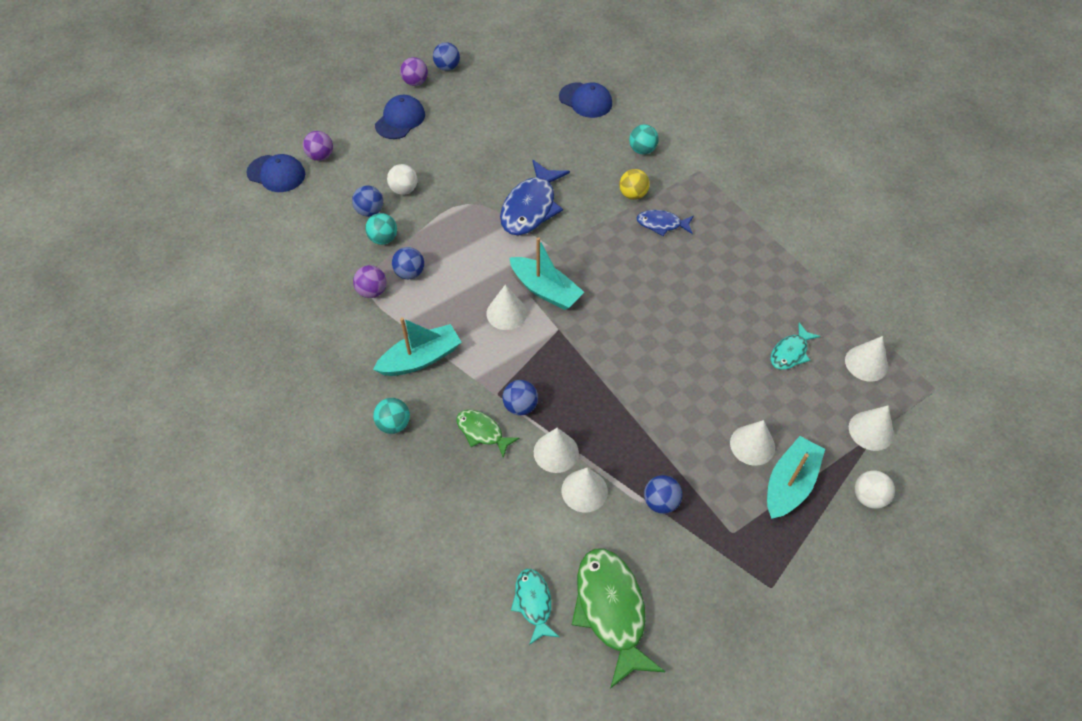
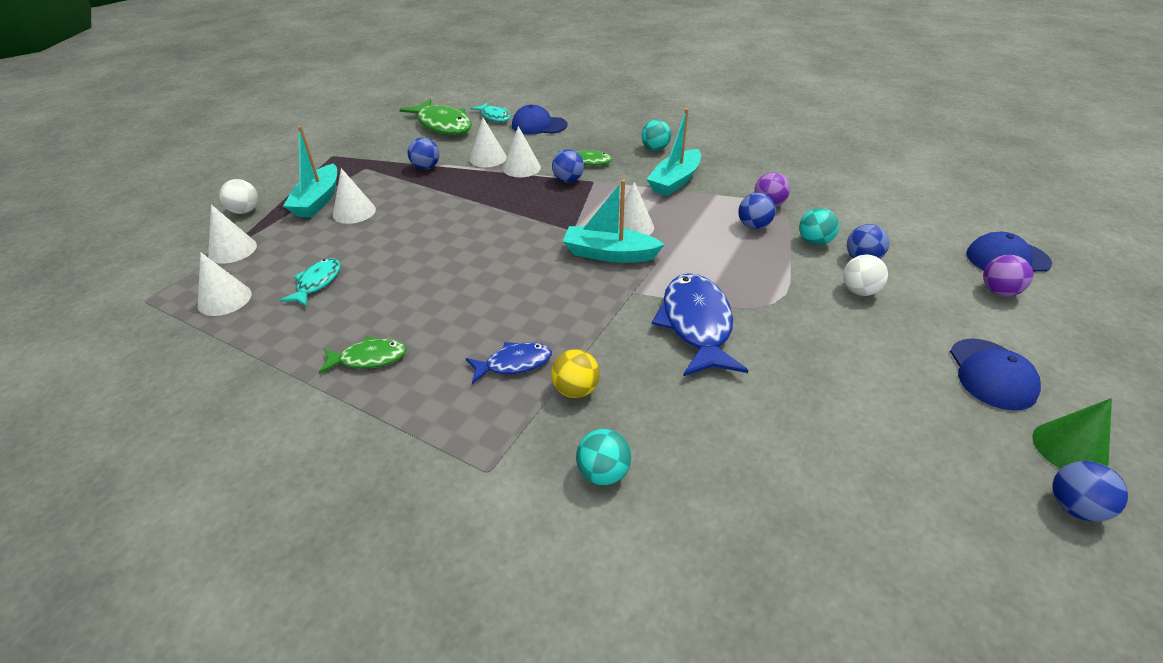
camera: 155 degrees right, 15 degrees down
(415, 82) = (1069, 448): purple ball -> green cone
(585, 100) = (773, 543): blue cap -> blue cap (539, 125)
(755, 263) = (369, 358): none -> green fish

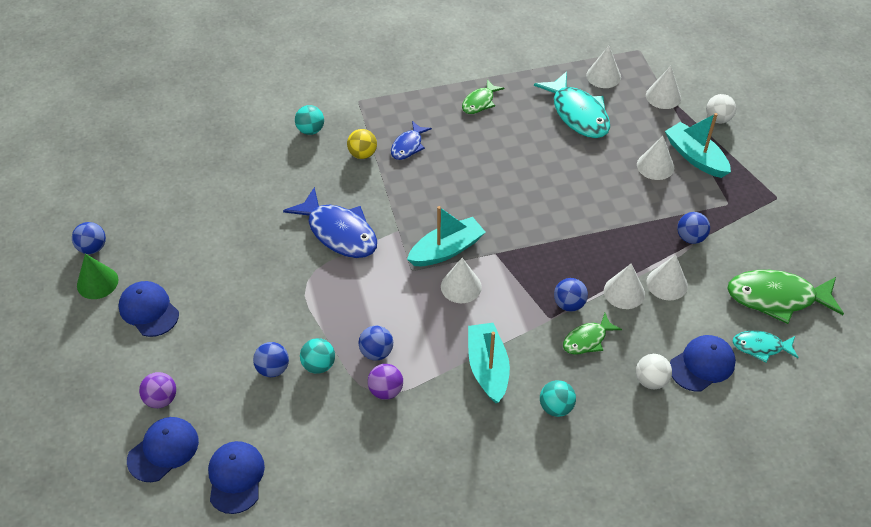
camera: 135 degrees right, 10 degrees up
(317, 283) = (578, 114): turquoise fish -> turquoise fish, size x1.81
(859, 291) = (258, 331): white ball -> white ball (650, 380)
(939, 218) = (236, 477): none -> blue cap

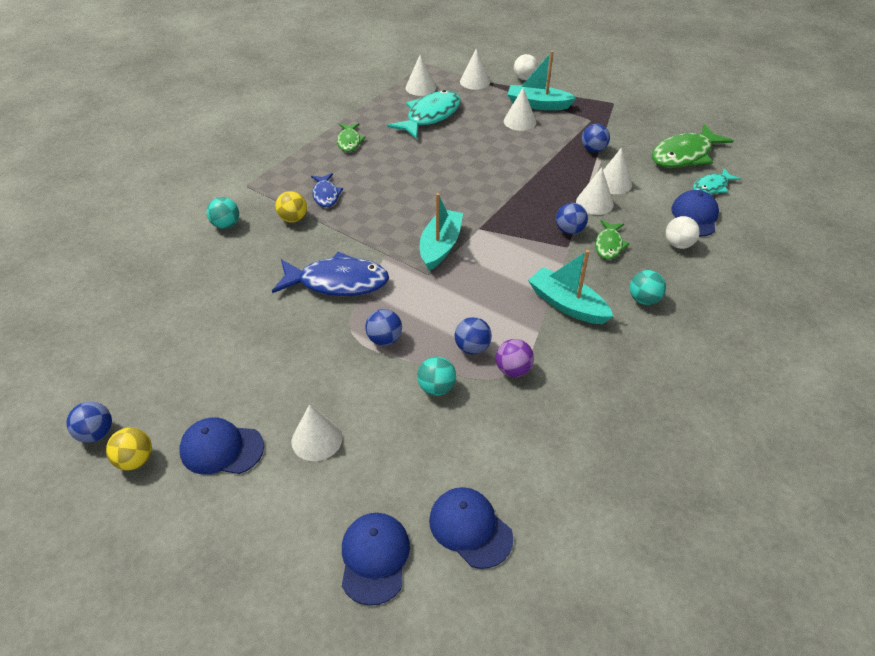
camera: 40 degrees left, 5 degrees down
(97, 282) = (135, 460): green cone -> yellow ball
(161, 399) = (321, 515): purple ball -> none
(273, 369) = (400, 417): blue ball -> blue ball (384, 339)
(461, 286) = (481, 263): white cone -> white cone (317, 439)
(578, 114) = (430, 116): turquoise fish -> turquoise fish turned 75 degrees counterclockwise

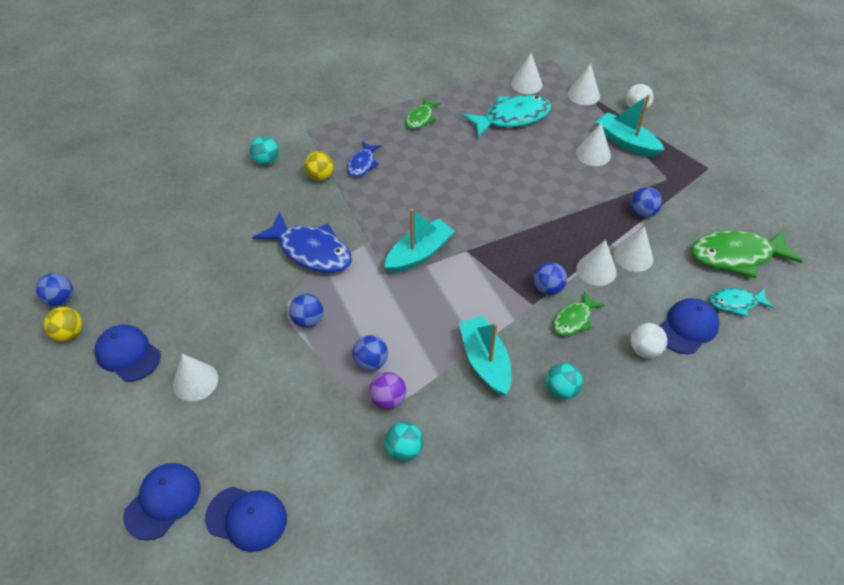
camera: 30 degrees right, 5 degrees up
(436, 388) = (314, 384): turquoise ball -> turquoise ball (404, 450)
(470, 528) = (247, 518): blue cap -> blue cap turned 120 degrees clockwise

